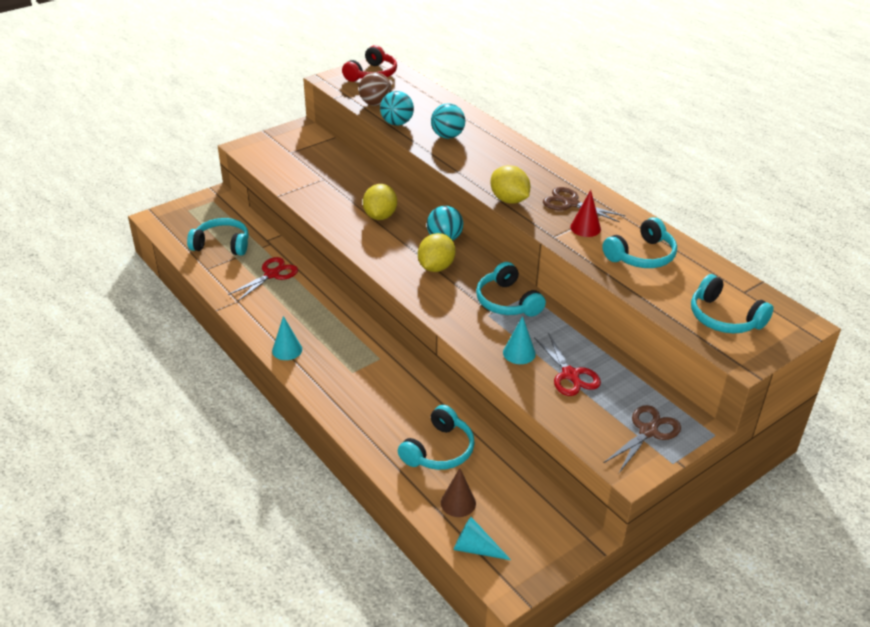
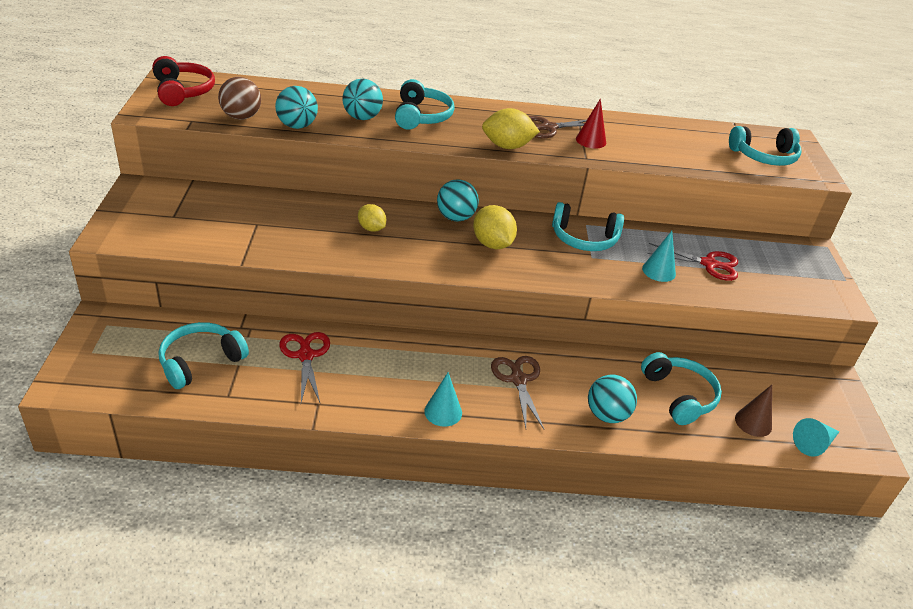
camera: 55 degrees left, 0 degrees up
(371, 422) = (607, 415): none -> turquoise ball
(380, 216) = (371, 228): yellow lemon -> yellow lemon, size x0.64
(641, 256) = (655, 141): turquoise headphones -> turquoise headphones (421, 116)
(648, 431) = (804, 270): brown scissors -> brown scissors (518, 380)

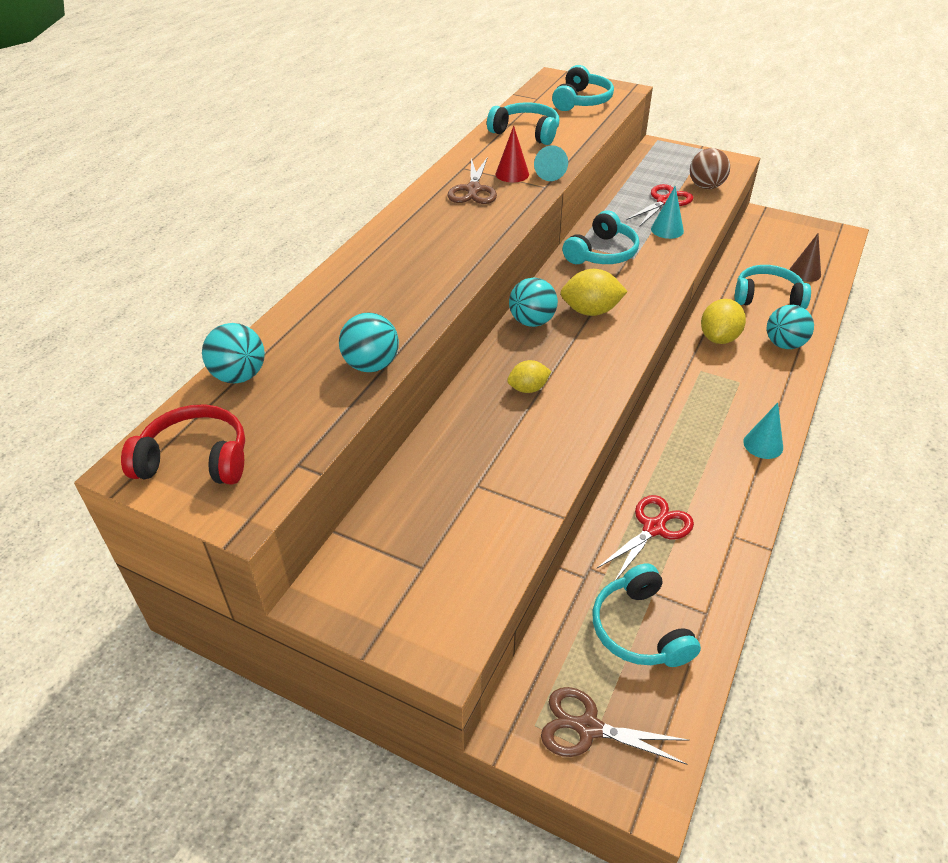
camera: 60 degrees left, 5 degrees up
(241, 117) = (316, 411): brown ball -> brown ball (706, 186)
(305, 356) = (653, 528): red scissors -> red scissors turned 120 degrees clockwise
(362, 118) = (379, 307): turquoise ball -> turquoise ball (239, 376)
(421, 116) = (402, 263): turquoise headphones -> turquoise headphones (526, 132)
(507, 146) = (500, 225): yellow lemon -> yellow lemon (719, 338)
(518, 380) = (728, 381): brown scissors -> brown scissors (588, 728)
(814, 444) = (832, 254): turquoise cone -> turquoise cone (548, 172)

